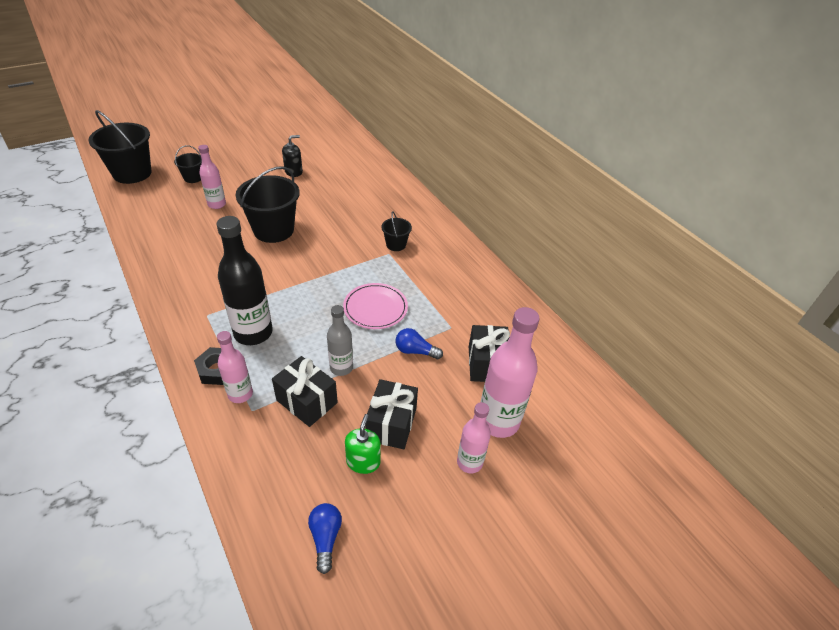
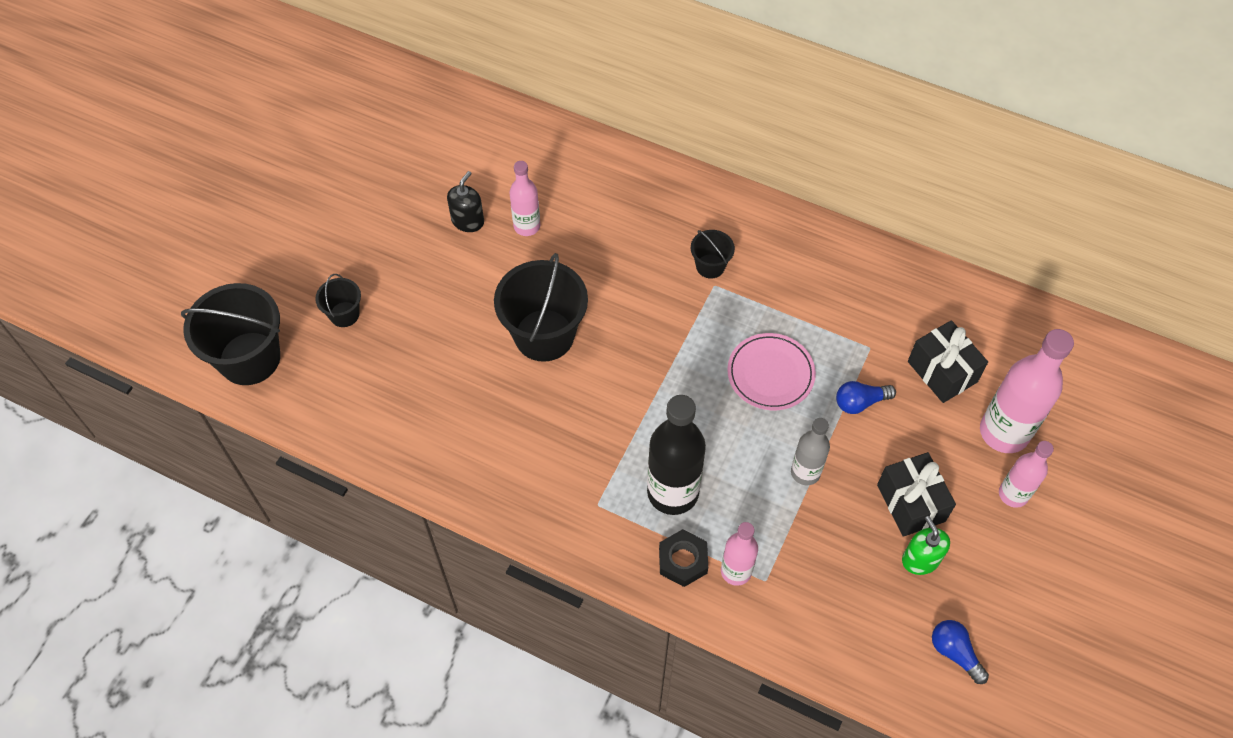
camera: 30 degrees left, 15 degrees up
(217, 204) = (428, 339): pink bottle -> pink bottle (527, 226)
(307, 401) = (809, 534): black gift -> none

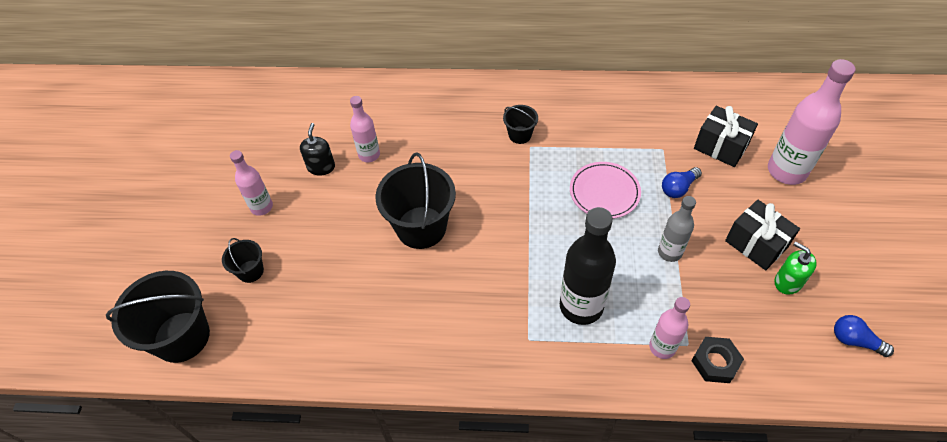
camera: 20 degrees left, 5 degrees down
(683, 561) = (618, 356): black nut -> black nut (715, 362)
(1013, 494) = (820, 210): pink bottle -> pink bottle (261, 207)

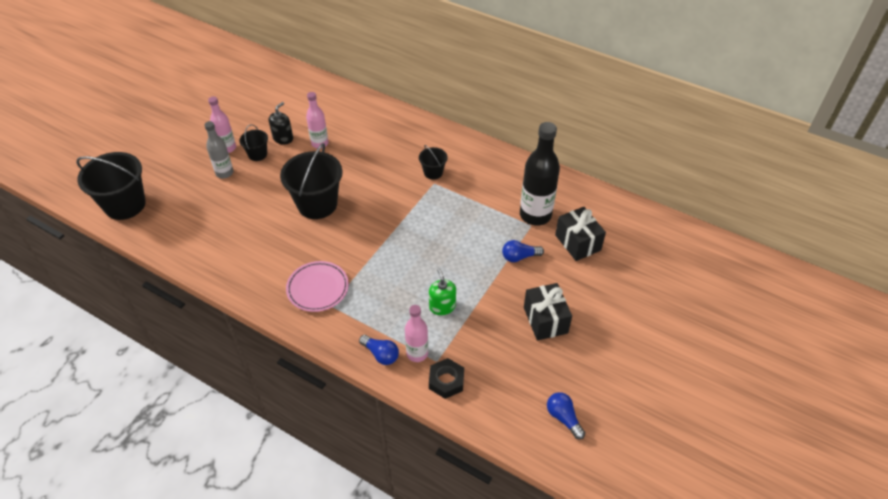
camera: 25 degrees right, 5 degrees down
(250, 271) = (192, 184): black bucket -> black bucket (257, 154)
(581, 306) = (383, 302): black bottle -> black bottle (535, 215)
(604, 192) = (462, 236): pink plate -> pink plate (317, 288)
(626, 368) = (381, 354): none -> blue light bulb
(669, 252) = (475, 296): grey bottle -> grey bottle (224, 173)
(786, 171) = (615, 281): pink bottle -> none
(788, 282) = (547, 356): green soap dispenser -> green soap dispenser (442, 306)

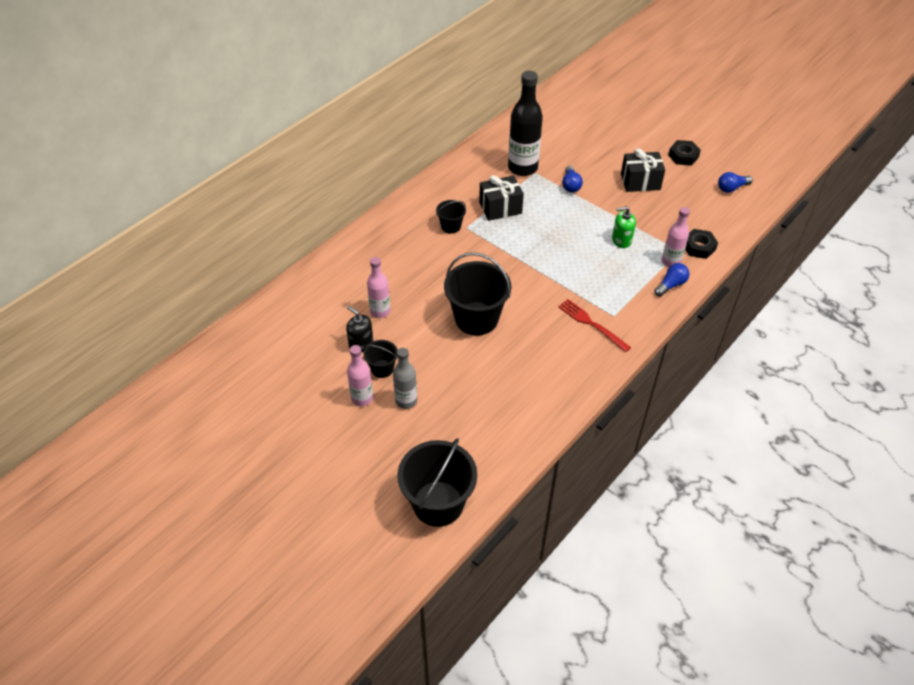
camera: 80 degrees left, 0 degrees up
(317, 288) = (591, 324): pink plate -> red fork
(577, 242) = (559, 149): black gift -> black gift (500, 208)
(609, 363) = (683, 156): none -> black nut

